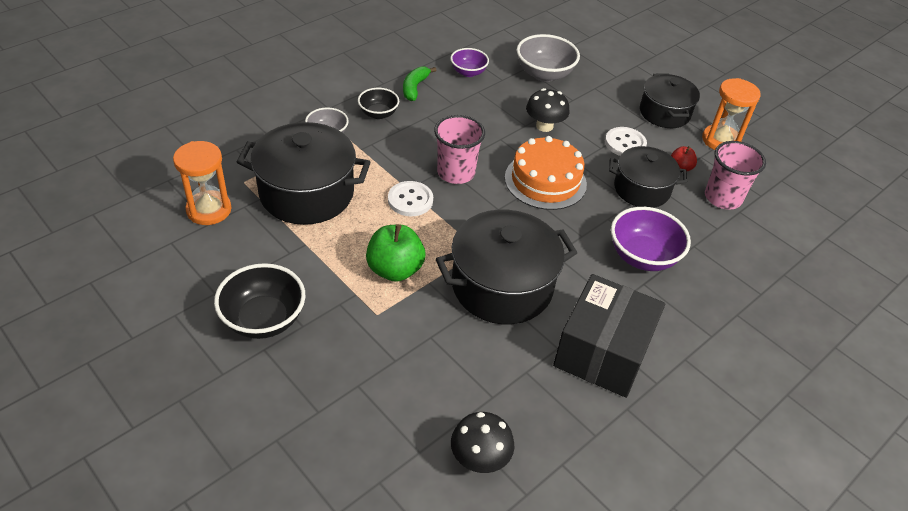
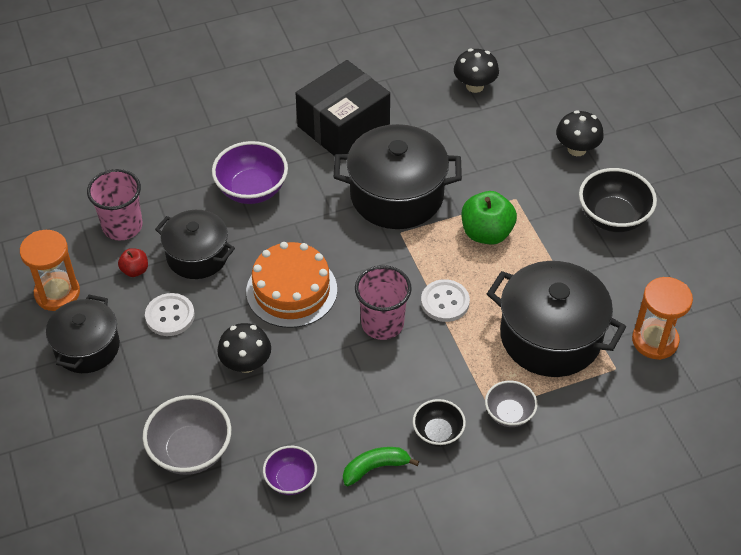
camera: 155 degrees left, 5 degrees up
(321, 397) = (577, 149): none -> black mushroom
(414, 88) = (375, 468): green banana -> green banana turned 150 degrees counterclockwise

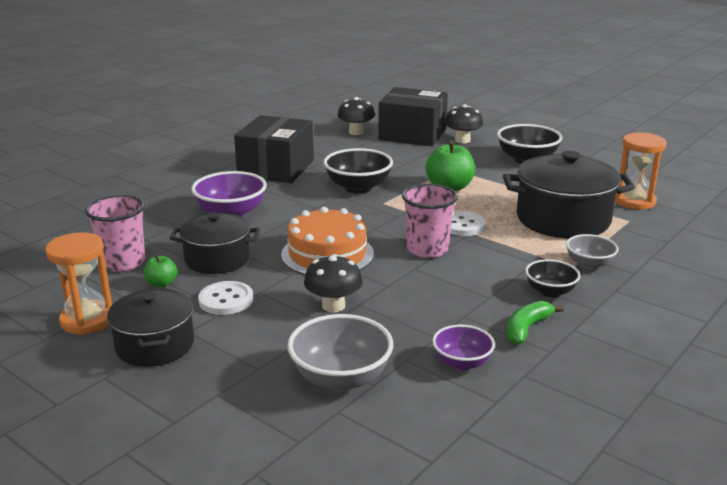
camera: 30 degrees left, 25 degrees down
(135, 270) = (161, 283): red apple -> green apple
(397, 195) = (358, 188): black pot -> black bowl
(532, 115) = (412, 134): none -> black box

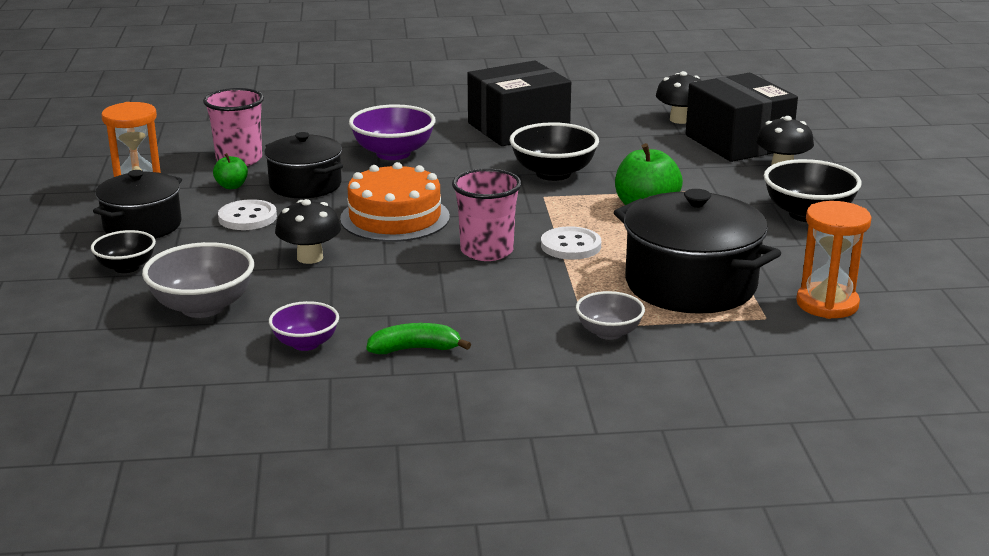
camera: 45 degrees right, 0 degrees up
(550, 291) = (510, 334): black bowl -> black bowl (126, 267)

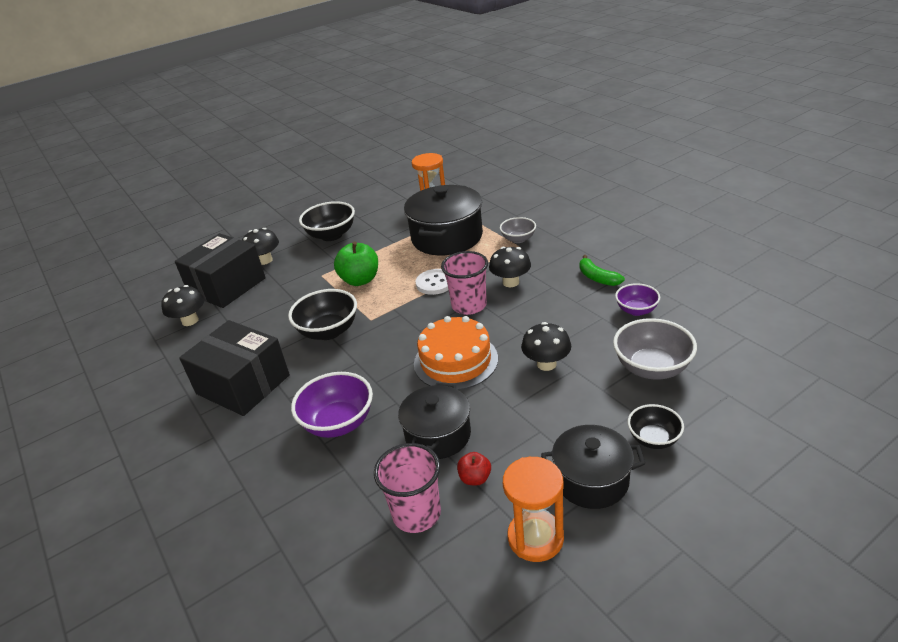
camera: 115 degrees left, 10 degrees up
(232, 186) = (475, 478): green apple -> red apple
(247, 217) = (520, 430): white button -> none
(498, 290) = (511, 282): none -> black mushroom

